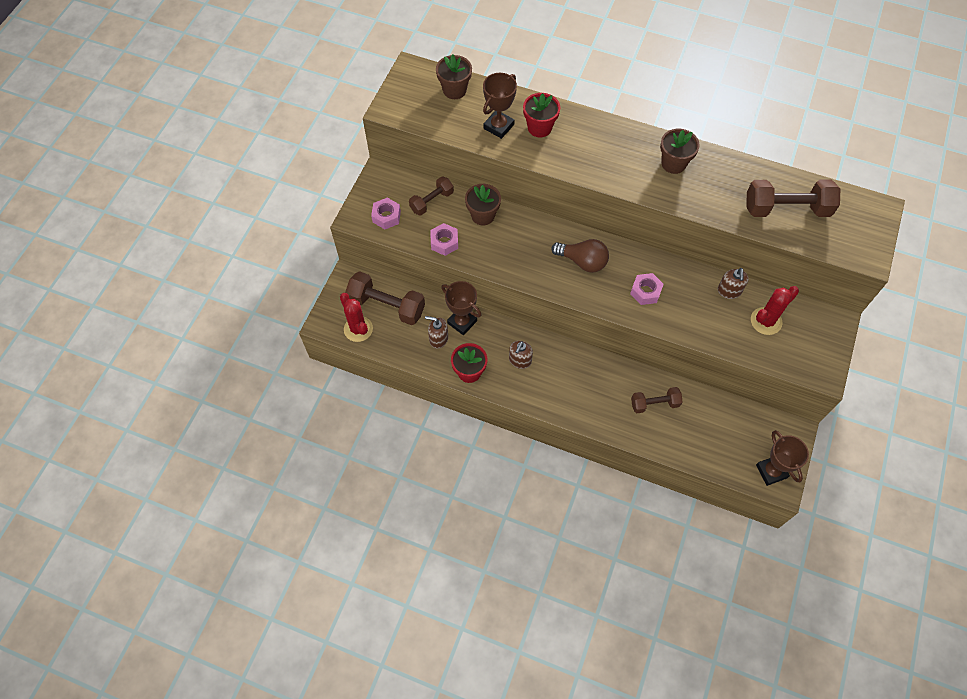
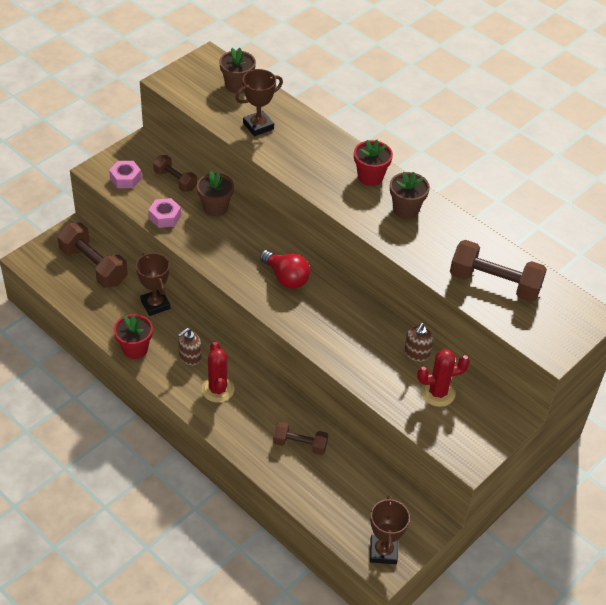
camera: 20 degrees right, 15 degrees down
(358, 329) = (55, 275): red cactus -> red cactus (218, 389)
(431, 201) = (175, 180): brown dumbbell -> brown dumbbell turned 60 degrees clockwise
(438, 339) = (124, 310): brown soap dispenser -> none
(539, 128) = (296, 139): red flower pot -> red flower pot (370, 177)
(582, 261) = (286, 278): brown light bulb -> red light bulb
(645, 292) = (331, 324): pink nut -> none

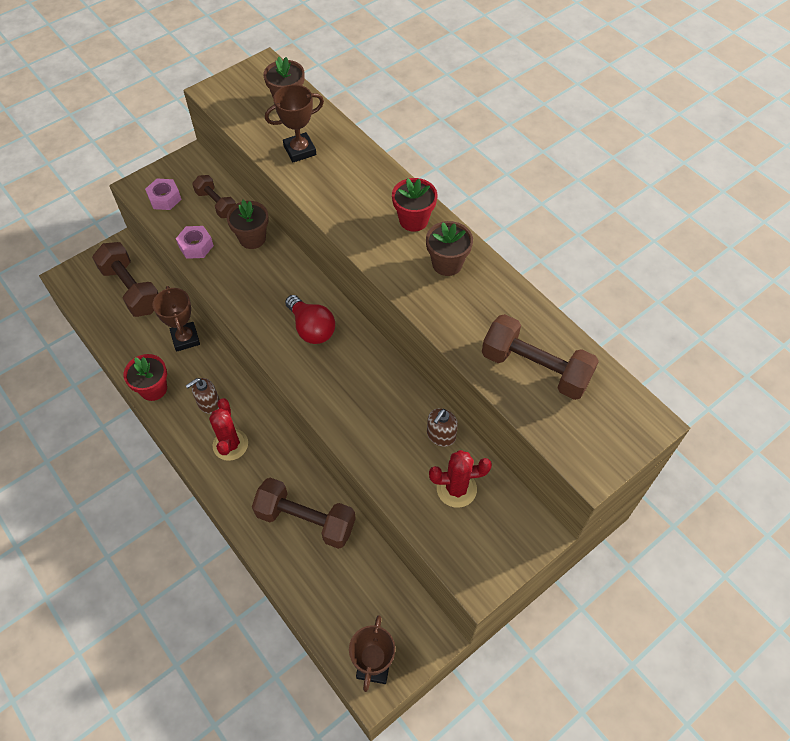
camera: 10 degrees right, 10 degrees up
(300, 444) = (306, 520): brown dumbbell -> brown dumbbell, size x1.67

